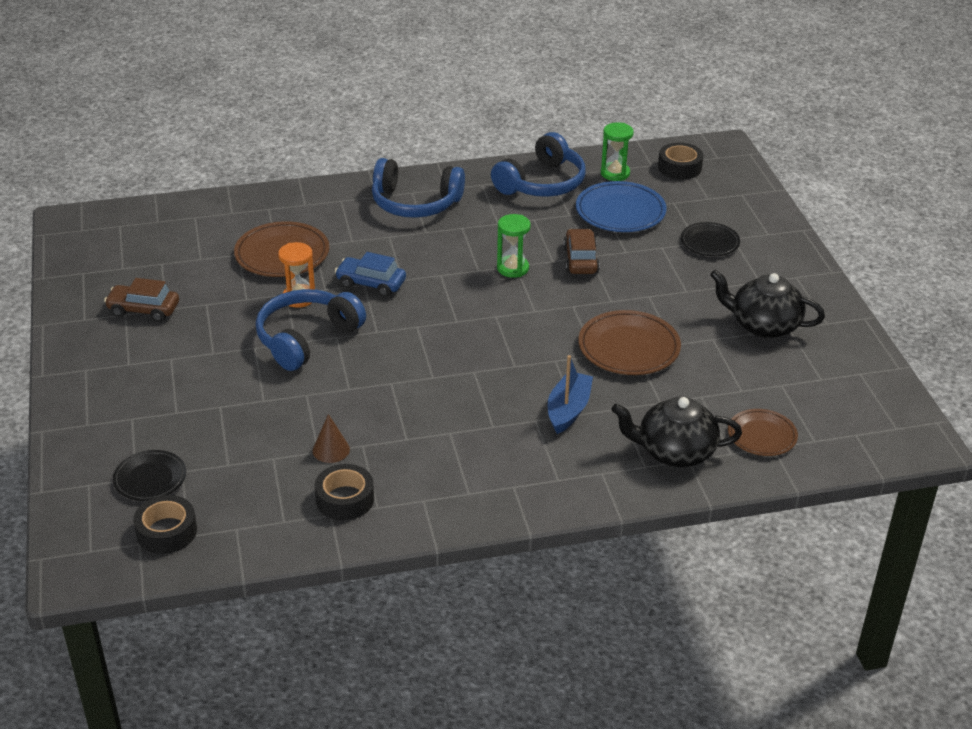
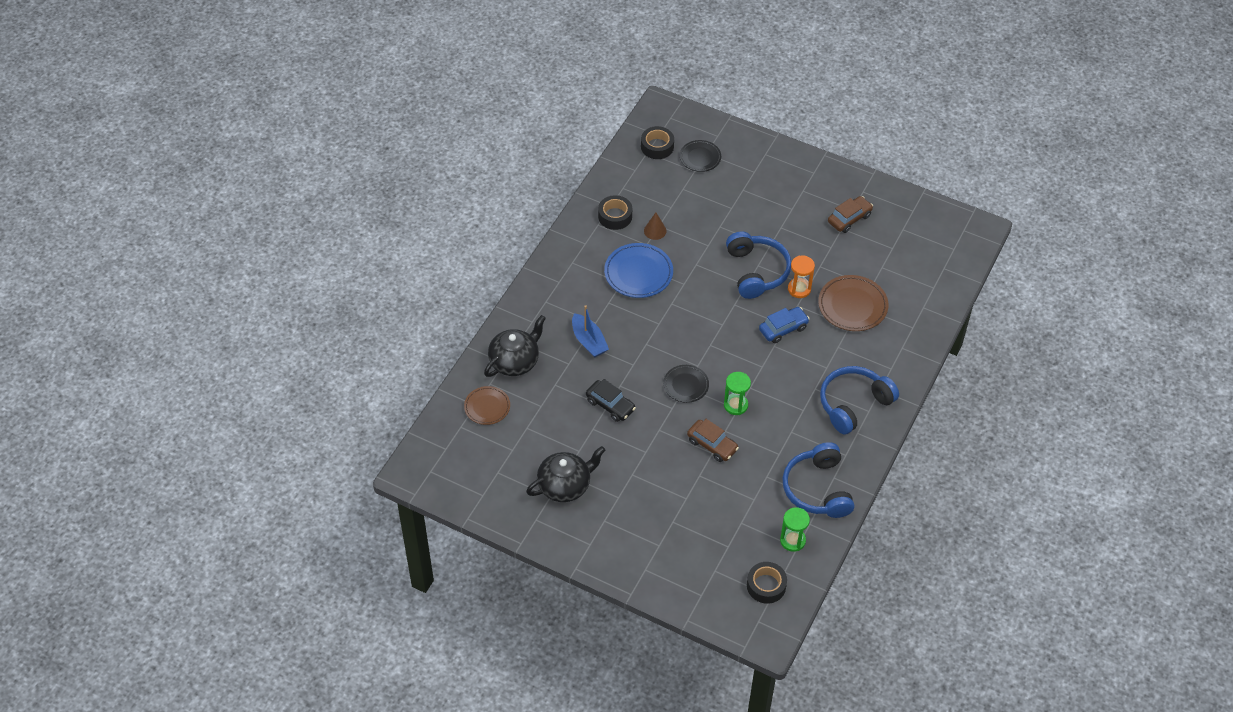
camera: 130 degrees right, 15 degrees up
(620, 212) = (744, 507): blue plate -> blue plate (638, 273)
(629, 348) = (610, 405): brown plate -> black car
(709, 242) = (666, 528): black plate -> black plate (686, 385)

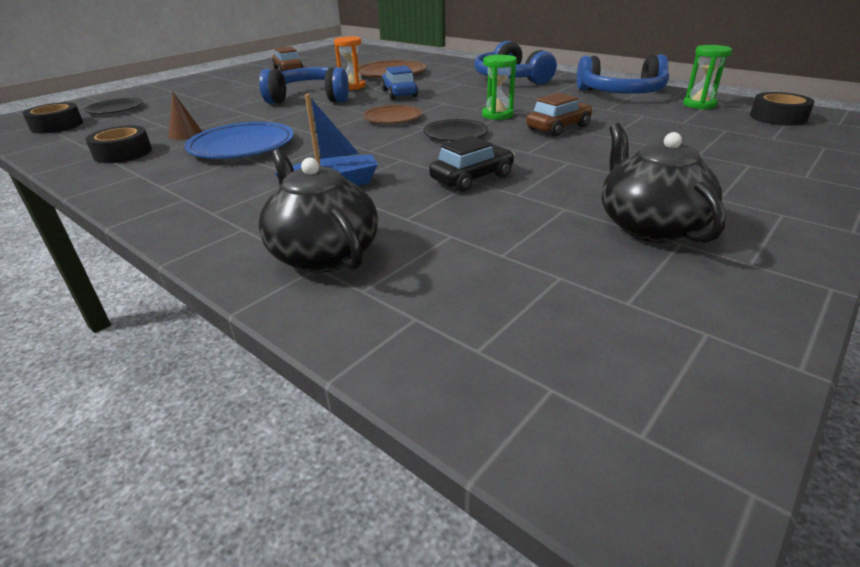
camera: 75 degrees left, 20 degrees down
(487, 407) = (429, 300): brown plate -> brown plate (392, 118)

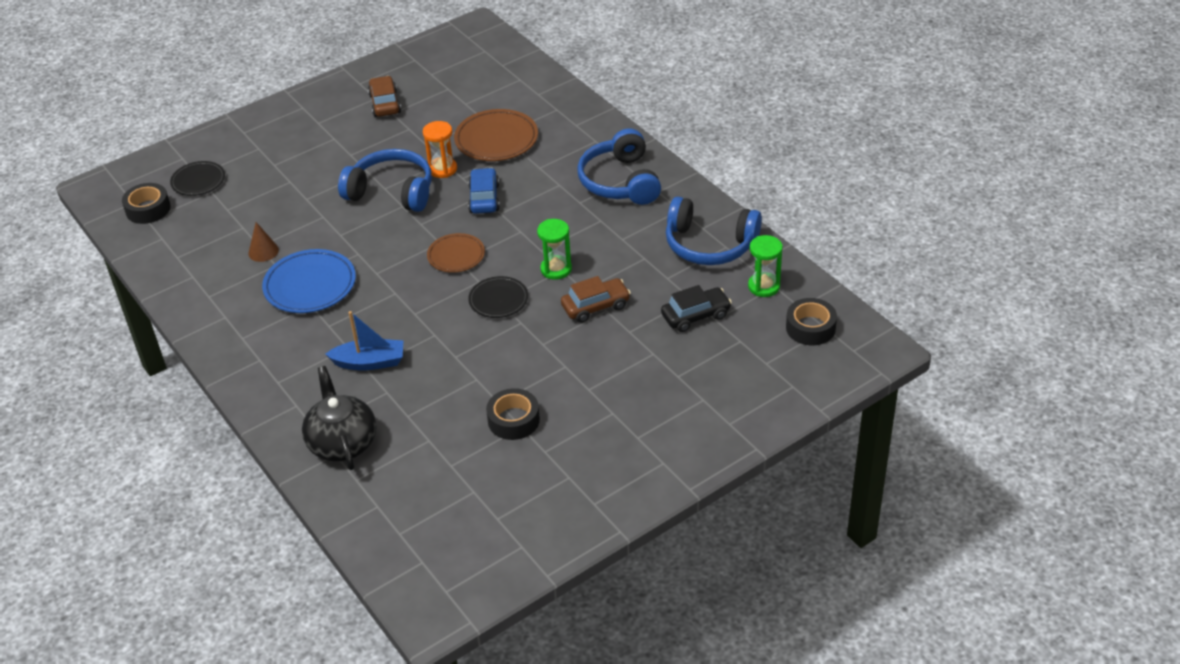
camera: 15 degrees right, 10 degrees up
(123, 153) = (211, 277): black tape -> black tape (513, 420)
(472, 178) = (477, 374): black car -> black car (696, 316)
(649, 226) = (563, 457): black teapot -> none

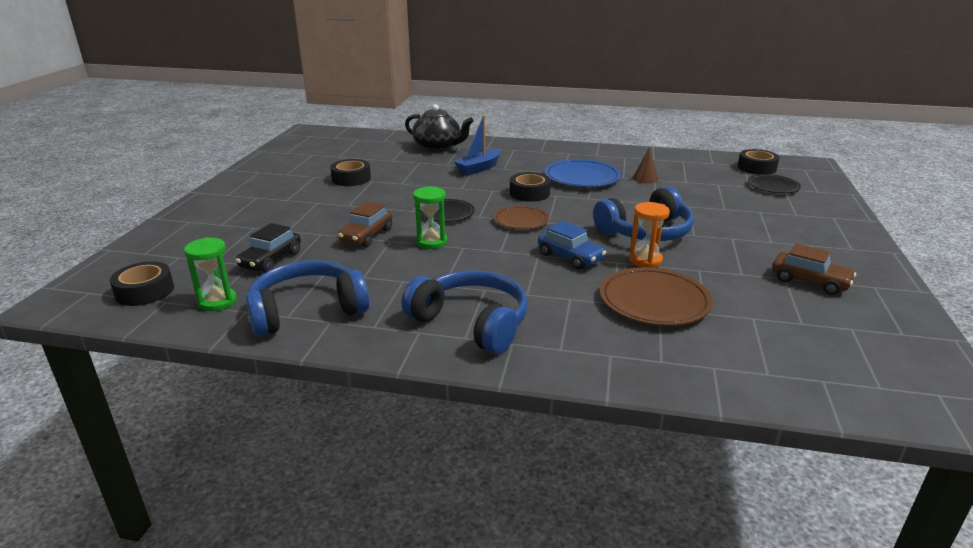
camera: 135 degrees right, 15 degrees down
(392, 289) = (529, 193): none -> black tape

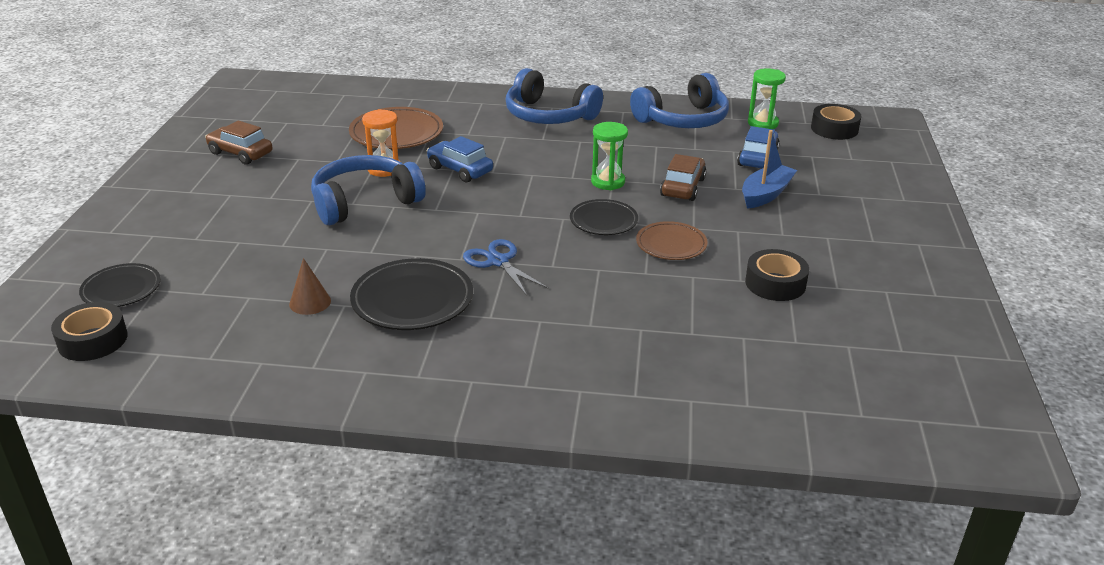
camera: 175 degrees right, 5 degrees up
(271, 260) = (757, 158): black car -> blue car
(438, 147) = (679, 388): black teapot -> none
(479, 168) = (582, 319): blue boat -> blue boat (765, 194)
(521, 221) = (510, 213): brown plate -> brown plate (671, 244)
(529, 193) = (498, 261): black tape -> blue scissors
(582, 178) = (412, 300): blue plate -> black plate

